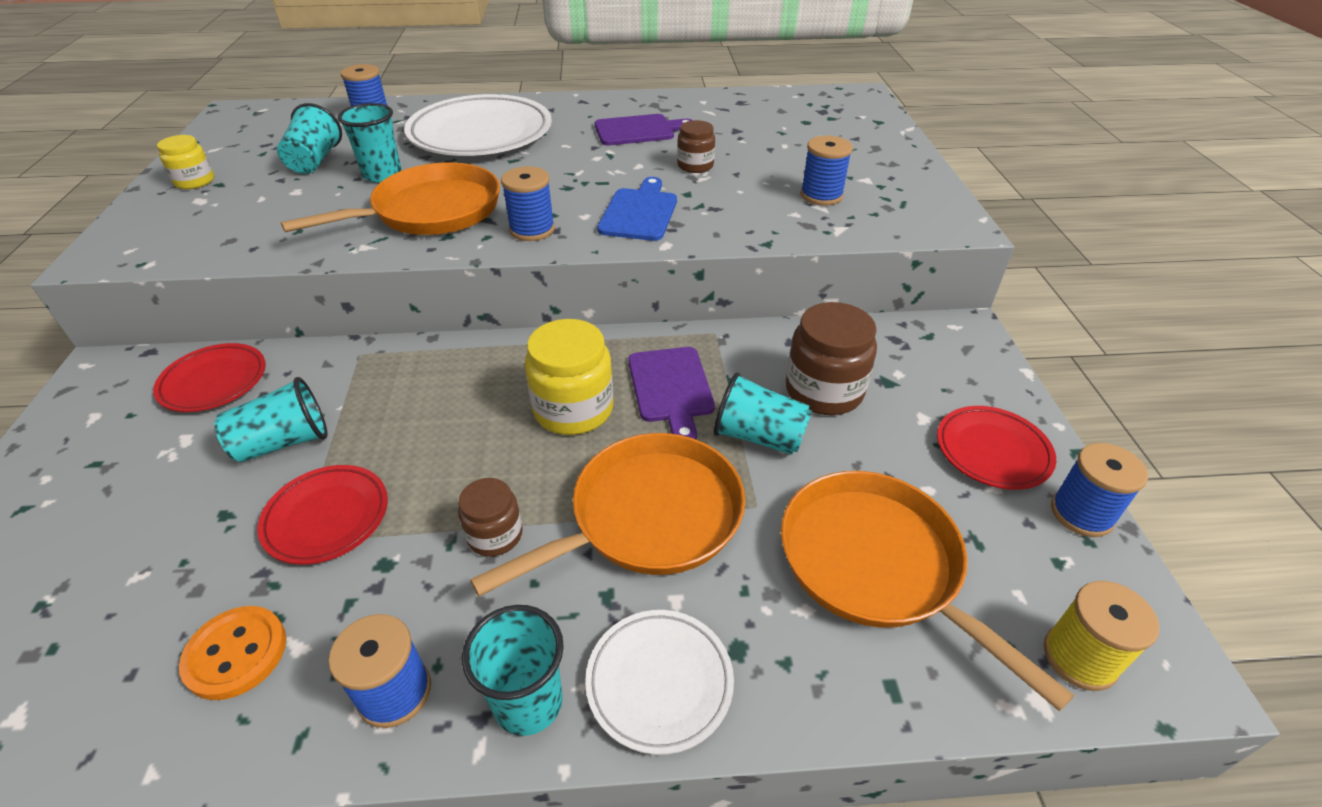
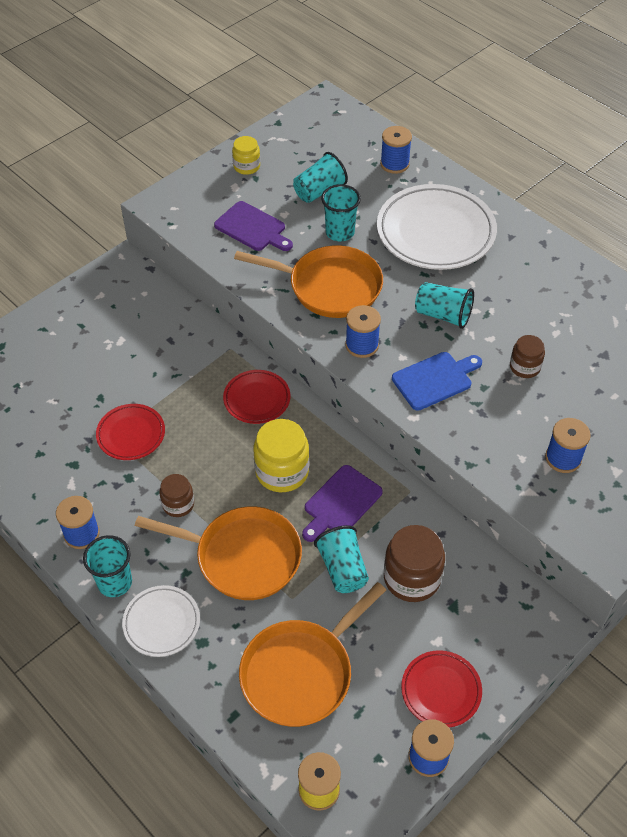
camera: 50 degrees right, 10 degrees up
(214, 382) = (158, 313): red plate -> red plate (257, 399)
(236, 654) = (52, 467): orange button -> none
(283, 443) = (152, 377): turquoise cup -> turquoise cup (443, 315)
(638, 130) = (537, 303): purple cutting board -> purple cutting board (252, 228)
(876, 564) = (300, 673): orange pan -> orange pan turned 150 degrees counterclockwise

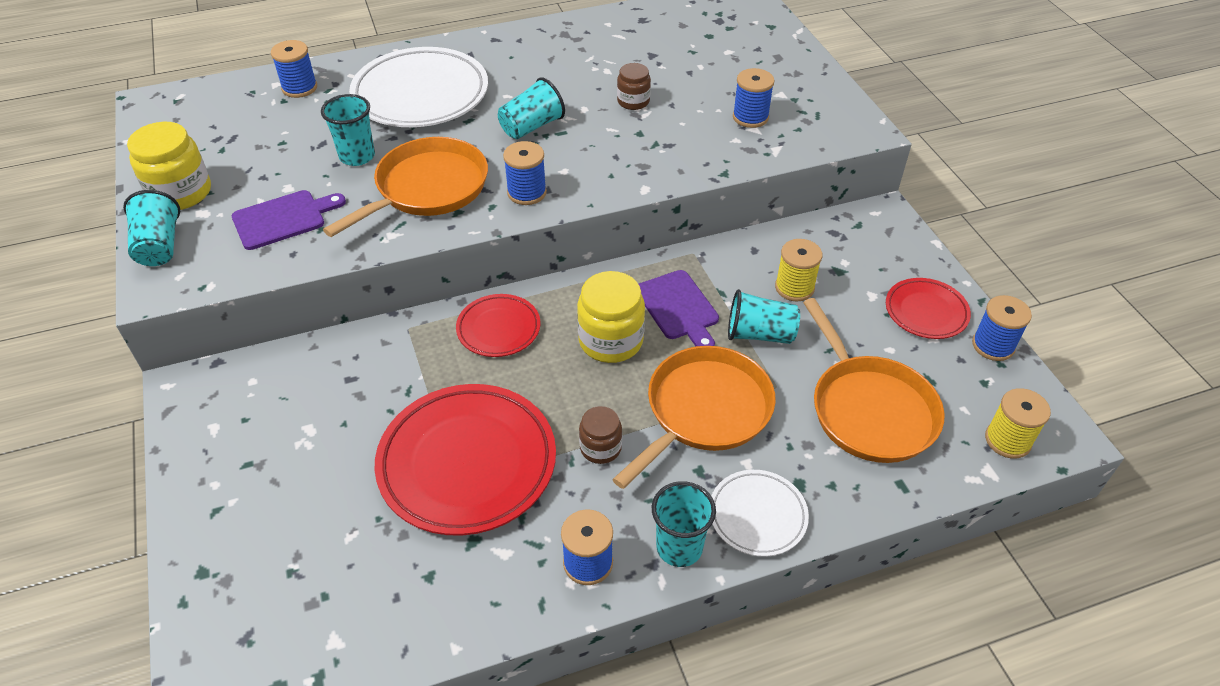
camera: 65 degrees left, 5 degrees down
(131, 434) = (467, 463): red plate -> red plate, size x1.89
(246, 166) = (180, 193): yellow jar -> yellow jar, size x1.71
(319, 191) = (281, 151): turquoise cup -> turquoise cup (159, 246)
(412, 578) = (794, 287): brown jar -> yellow spool
(435, 380) = (608, 159): blue cutting board -> none

